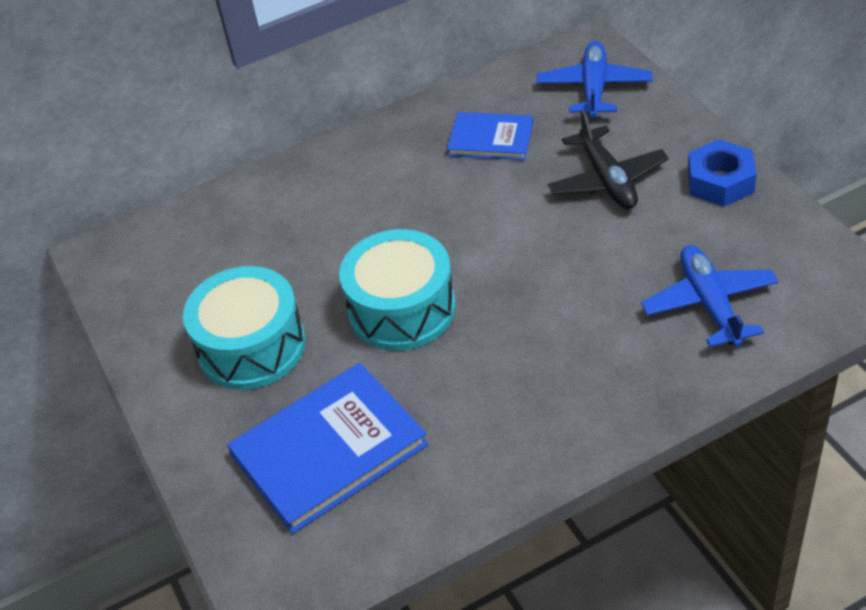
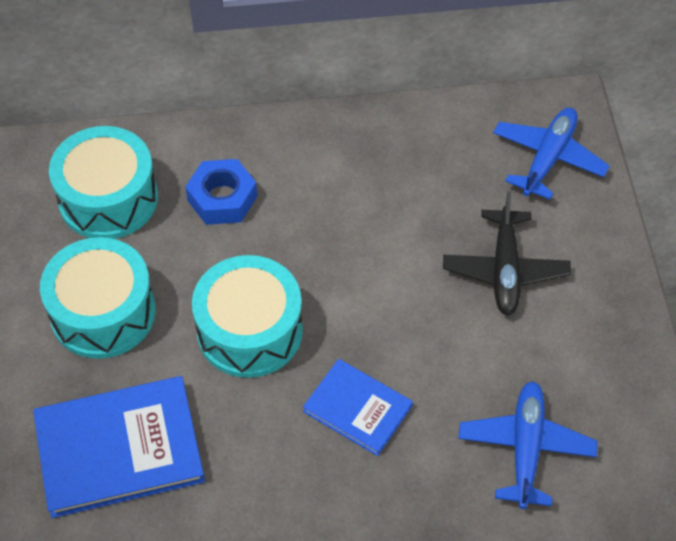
camera: 15 degrees right, 10 degrees up
(207, 256) = (108, 198): none -> turquoise drum
(490, 139) = (421, 176): blue book -> blue book (357, 409)
(720, 181) = (609, 317): blue nut -> blue nut (222, 198)

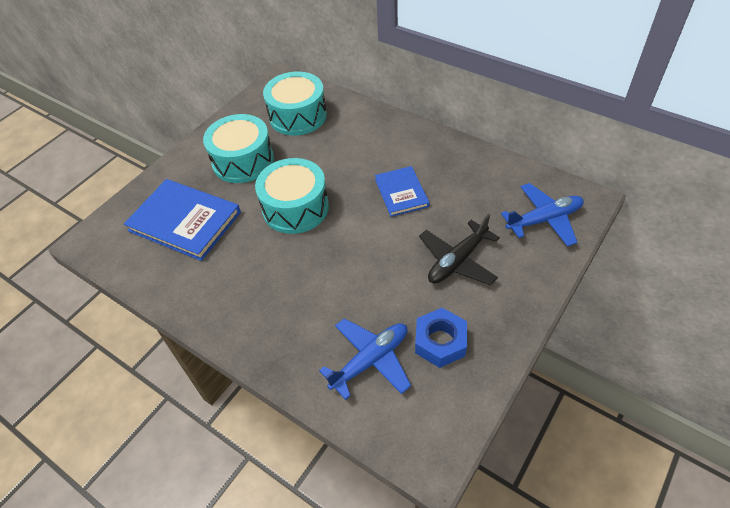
camera: 45 degrees right, 5 degrees down
(222, 198) = (347, 143): blue nut -> blue nut (440, 342)
(357, 409) = (305, 277): blue book -> blue book (401, 193)

